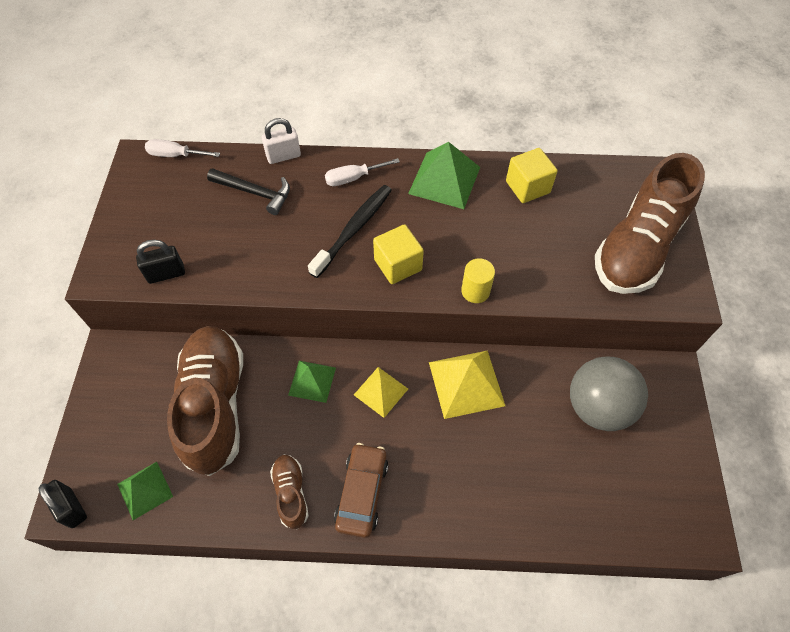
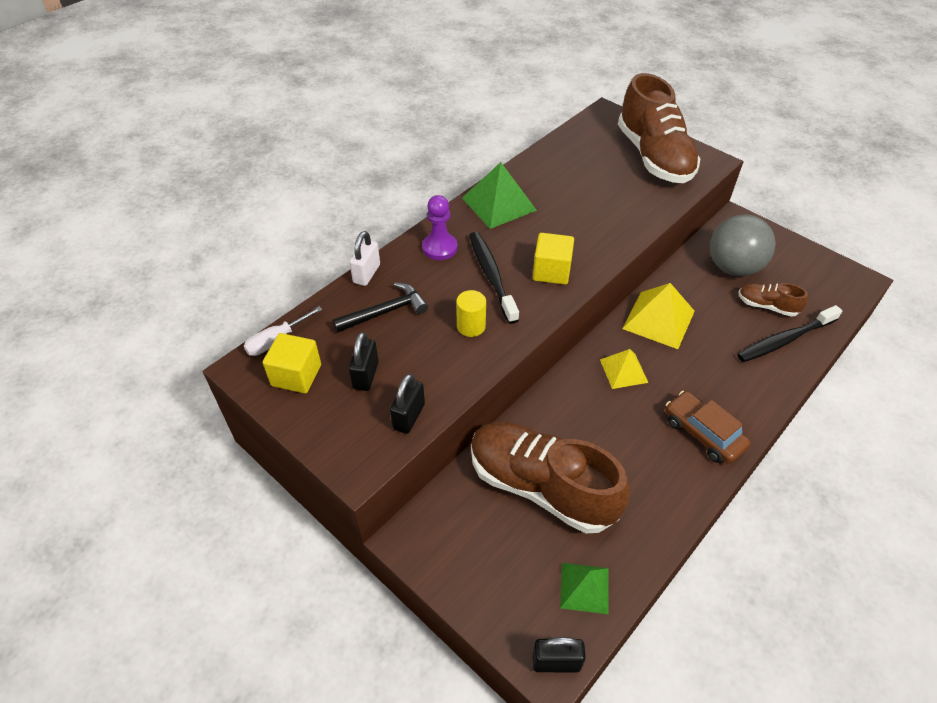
camera: 50 degrees left, 10 degrees down
(184, 224) = (366, 375): none -> black padlock
(291, 493) = (669, 479): brown shoe -> brown shoe (767, 306)
(312, 381) = (576, 407): green pyramid -> none
(353, 178) = (440, 248): white screwdriver -> purple pawn
(475, 291) = (615, 246): yellow cylinder -> yellow cylinder (471, 326)
(527, 187) = (551, 171): yellow cube -> yellow cube (296, 375)
(541, 504) = (785, 340): none -> black toothbrush

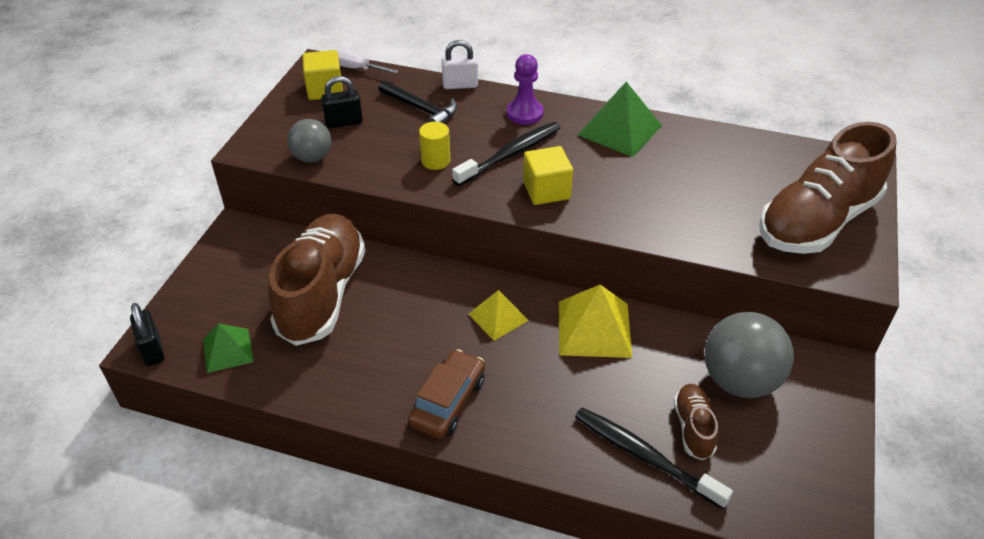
camera: 65 degrees right, 5 degrees down
(409, 416) = (312, 157): black padlock -> grey ball

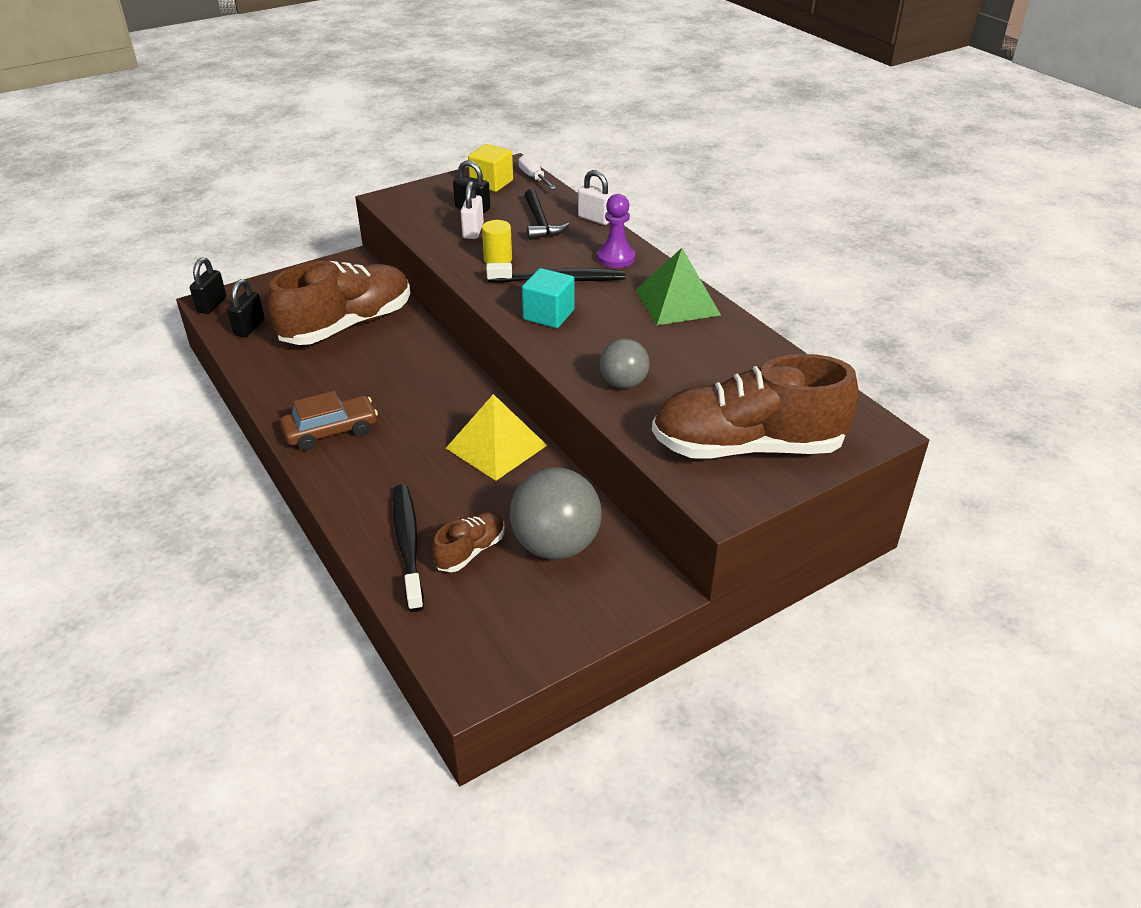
camera: 40 degrees right, 5 degrees down
(228, 350) = (249, 327): green pyramid -> black padlock
(312, 157) = (418, 221): grey ball -> grey ball (623, 383)
(376, 144) = (473, 231): none -> white padlock
(498, 317) = (439, 400): yellow pyramid -> none
(546, 190) = (548, 315): yellow cube -> turquoise cube

